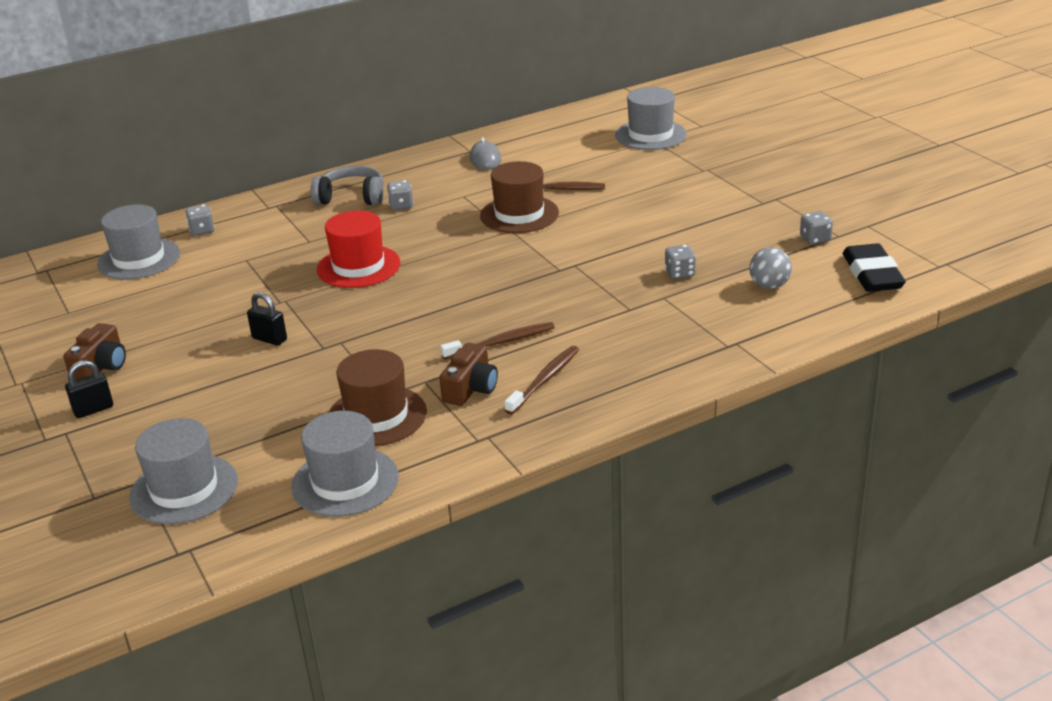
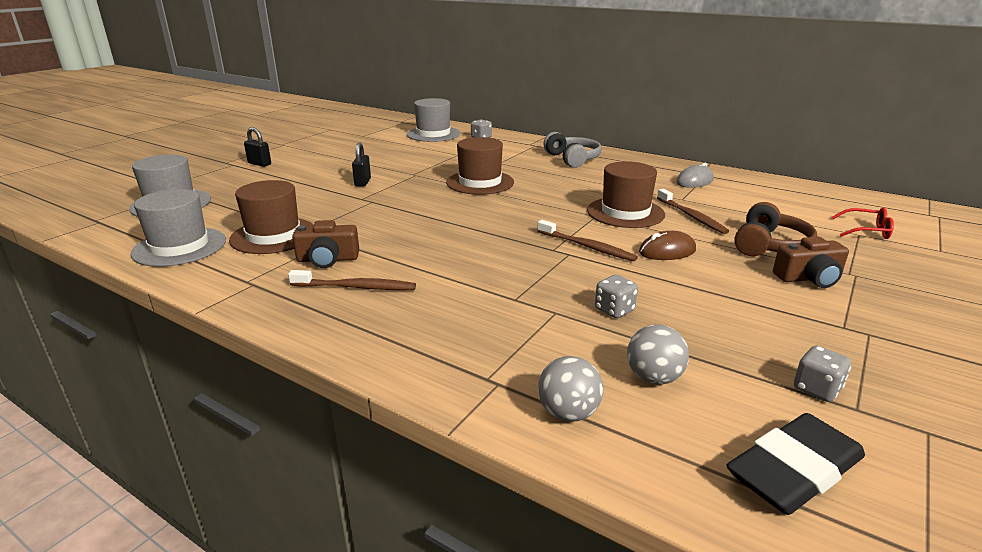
camera: 60 degrees right, 5 degrees down
(101, 366) = (308, 154): brown camera -> brown camera (809, 278)
(358, 266) = (480, 182): red hat -> brown hat
(401, 206) = (581, 174): grey dice -> none
(501, 342) = (408, 254): brown toothbrush -> brown toothbrush (587, 247)
(610, 222) = (667, 251): none -> brown mouse
(638, 179) = (769, 245): none -> brown headphones
(650, 135) = (866, 231): grey hat -> red glasses
(784, 326) = (568, 413): none -> grey ball

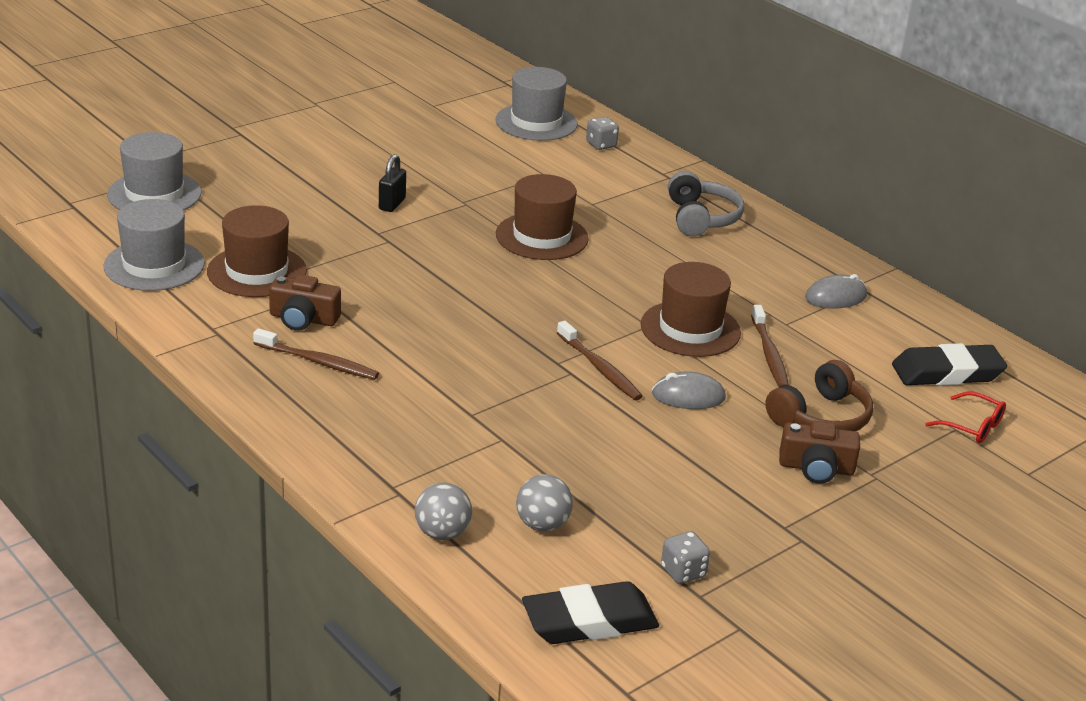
camera: 15 degrees right, 5 degrees up
(259, 164) = (274, 140): black padlock -> none
(614, 310) = (563, 451): grey dice -> none
(667, 251) = (688, 396): brown mouse -> grey mouse
(809, 205) = (947, 373): none -> black eraser

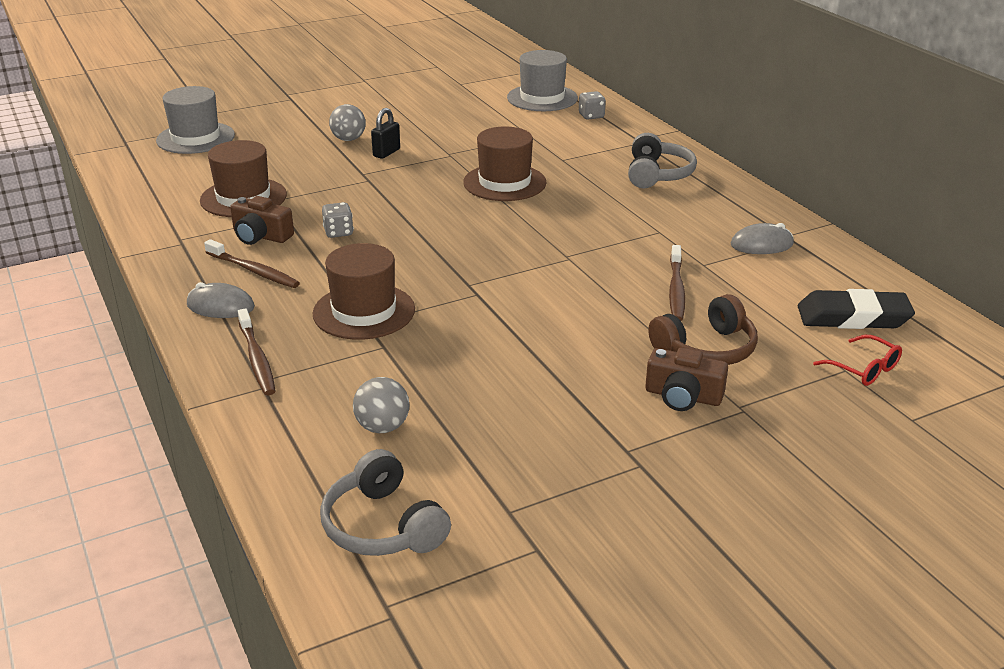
camera: 15 degrees right, 0 degrees up
(154, 265) = (162, 189): grey hat -> none
(442, 533) = (282, 427): grey ball -> grey ball (348, 139)
(589, 621) = (383, 526): black eraser -> grey headphones
(600, 368) = (506, 292): brown toothbrush -> brown toothbrush (257, 359)
(683, 572) = (502, 486): grey dice -> grey dice (338, 232)
(688, 396) = (580, 321): grey mouse -> grey mouse (220, 306)
(690, 329) = (608, 264): brown hat -> brown hat (364, 311)

